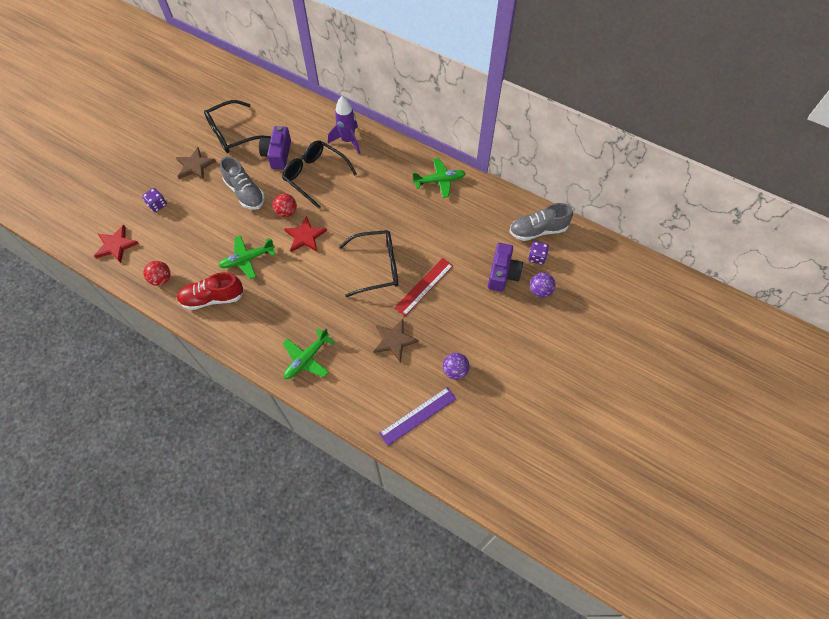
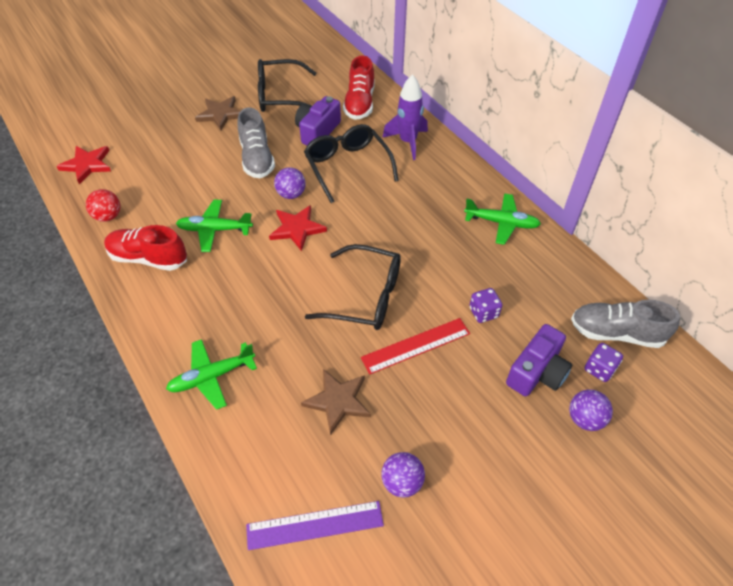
camera: 25 degrees right, 10 degrees down
(157, 205) = (156, 139): purple dice -> purple dice (483, 312)
(286, 212) = (291, 194): red ball -> purple ball
(297, 120) = (360, 103): none -> red shoe

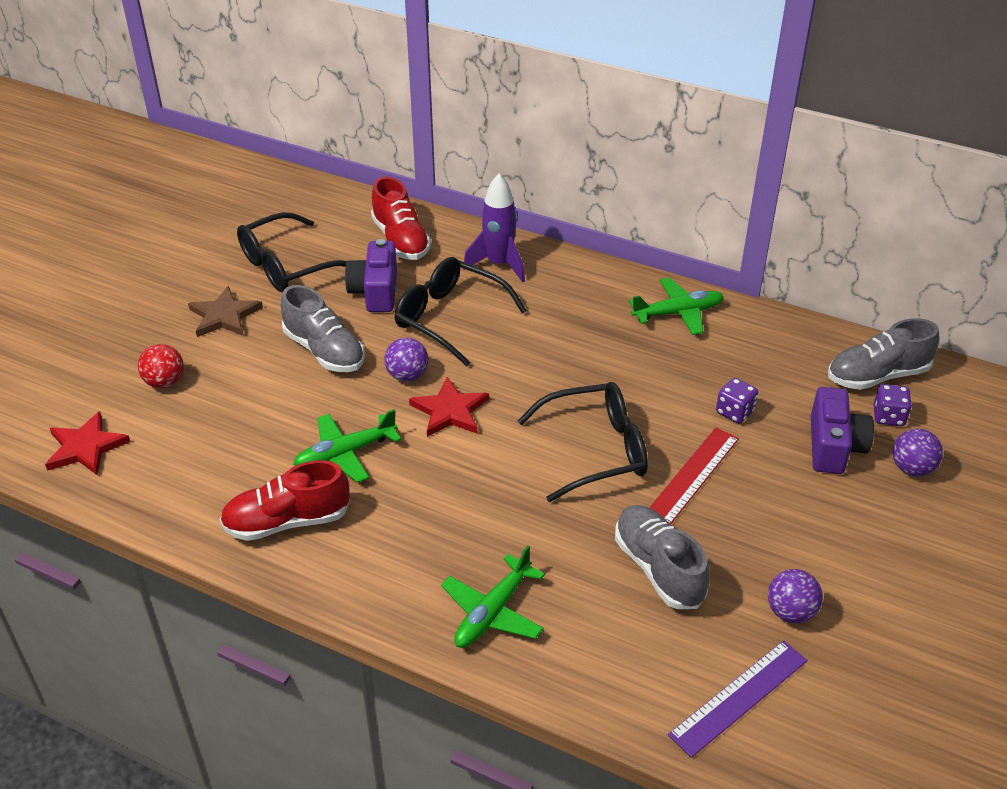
camera: 30 degrees left, 10 degrees down
(108, 216) = (181, 497): red ball -> red ball (165, 382)
(338, 401) = (658, 568): brown star -> grey shoe

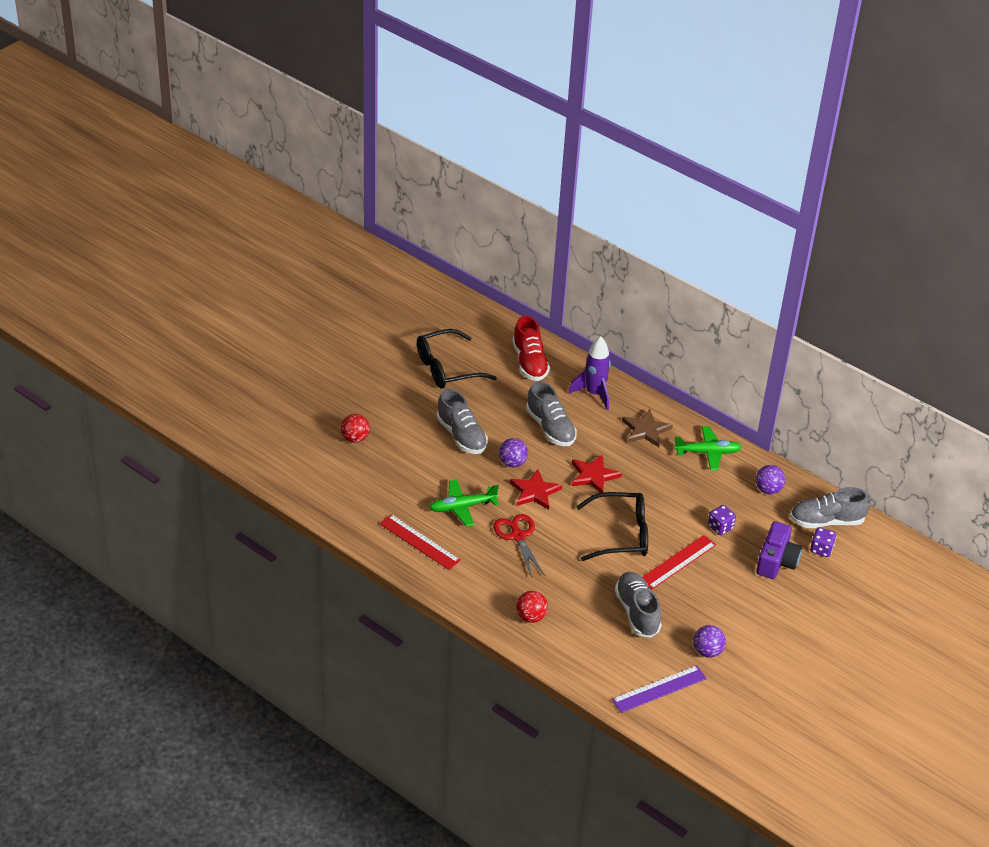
camera: 10 degrees right, 0 degrees up
(86, 447) = (302, 472): red star -> red star (593, 475)
(224, 316) = (399, 398): brown star -> brown star (646, 430)
(287, 522) = (419, 542): red shoe -> red ruler
(375, 291) = (504, 399): purple camera -> none
(440, 482) = (518, 536): none -> red scissors
(450, 318) = (550, 428): black glasses -> grey shoe
(493, 612) = (531, 617): green plane -> red ball
(912, 468) = (821, 584): purple ball -> purple ball (768, 489)

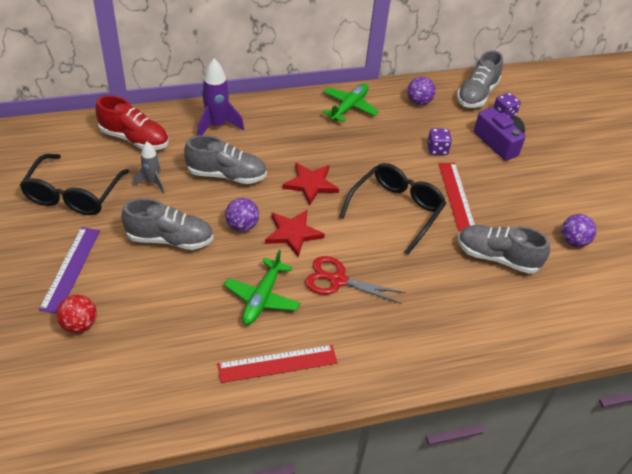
camera: 55 degrees left, 5 degrees up
(500, 397) = (152, 182): none -> grey rocket
(531, 617) = (450, 336): red ball -> none
(646, 430) = (290, 123): brown star -> none
(659, 689) = (600, 299): purple ruler -> purple ruler (71, 268)

